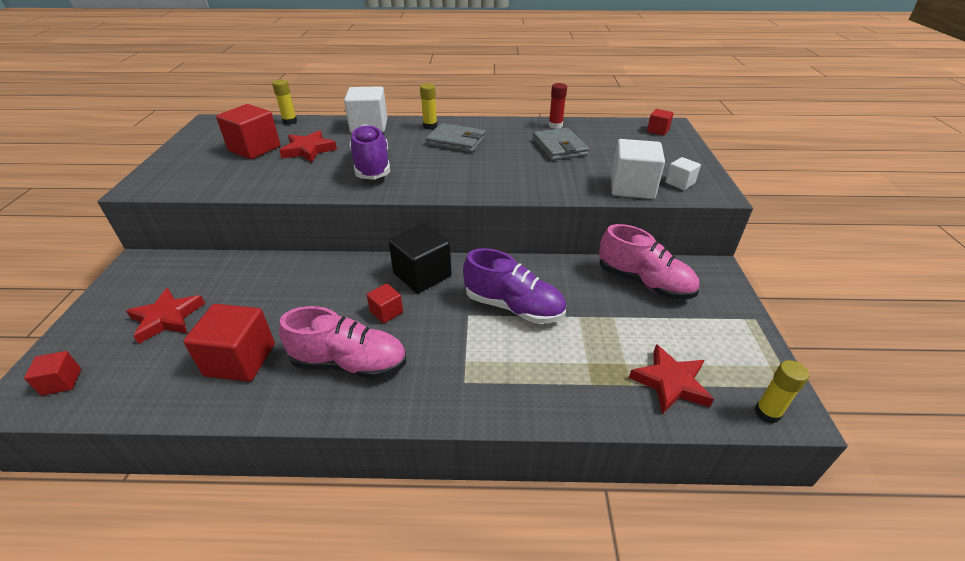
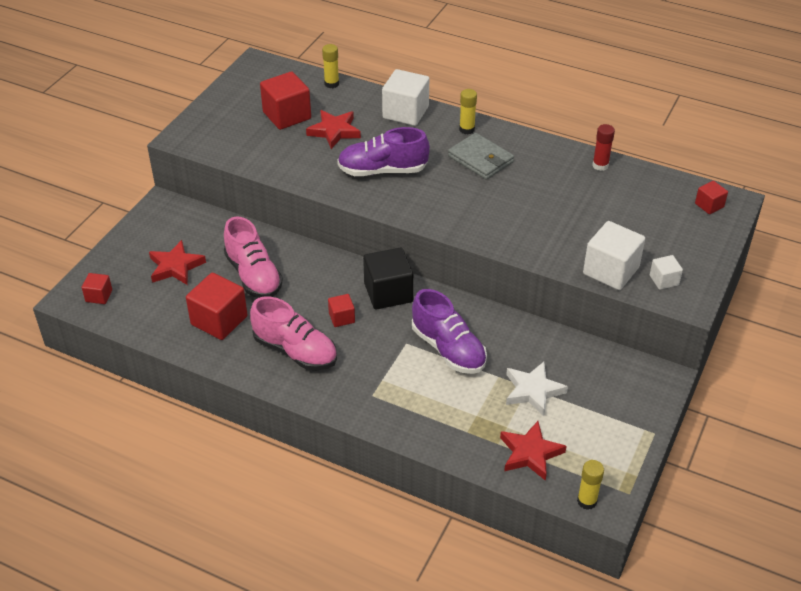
camera: 25 degrees right, 5 degrees up
(372, 166) = (382, 170): purple shoe -> purple shoe turned 105 degrees counterclockwise
(559, 147) = (580, 198): grey wallet -> none
(621, 318) = (533, 391): none -> white star
(644, 282) = (582, 366): pink shoe -> pink shoe (253, 275)

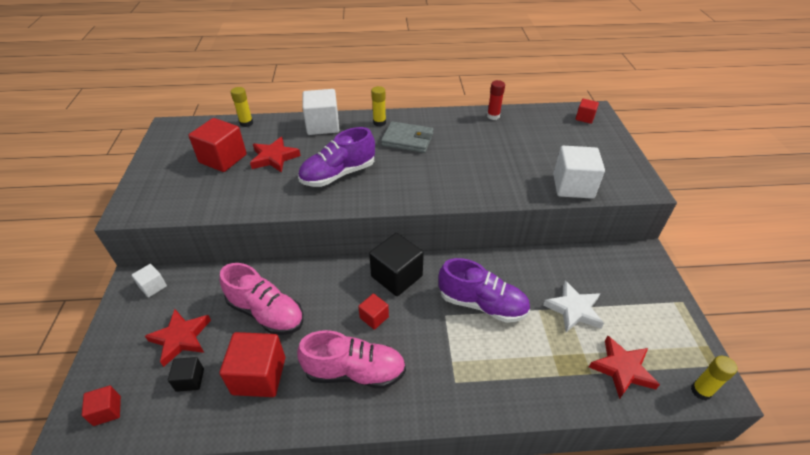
camera: 30 degrees left, 0 degrees up
(166, 300) = (190, 380): none -> black cube
(664, 280) = (612, 178): white cube -> white cube (153, 286)

